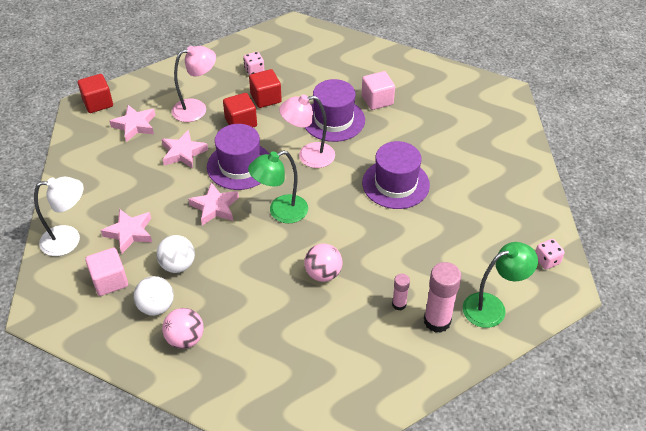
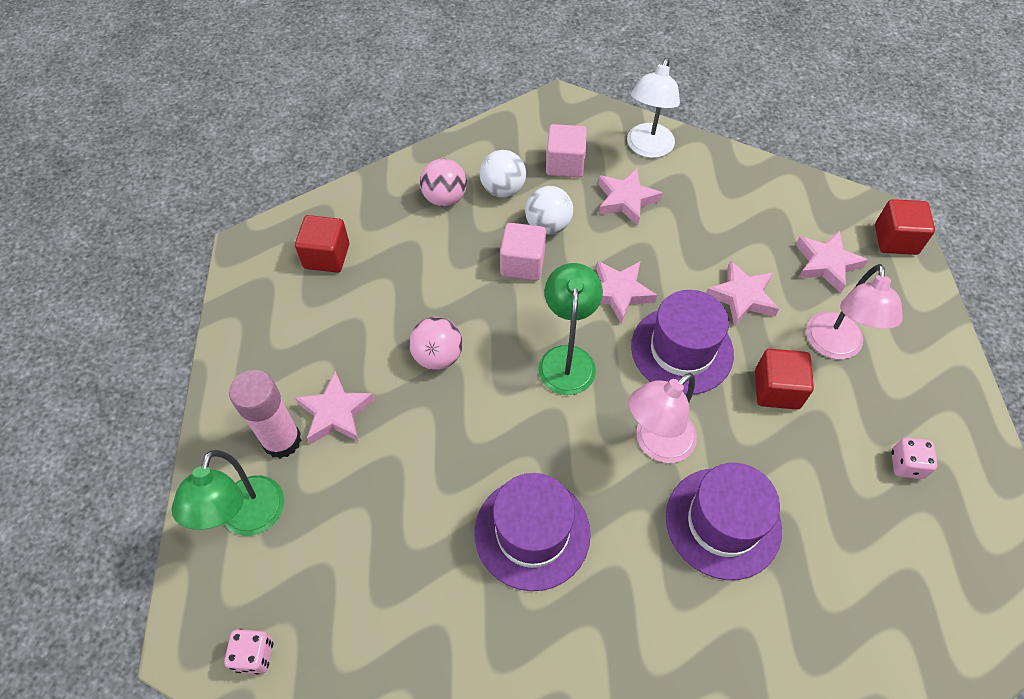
camera: 120 degrees right, 10 degrees up
(266, 98) = (822, 448): red cube -> red cube (326, 256)
(308, 156) = (656, 443): pink lamp -> pink lamp turned 150 degrees counterclockwise
(377, 100) = (743, 625): pink cube -> pink cube (522, 264)
(399, 304) = (335, 413): pink glue stick -> pink star

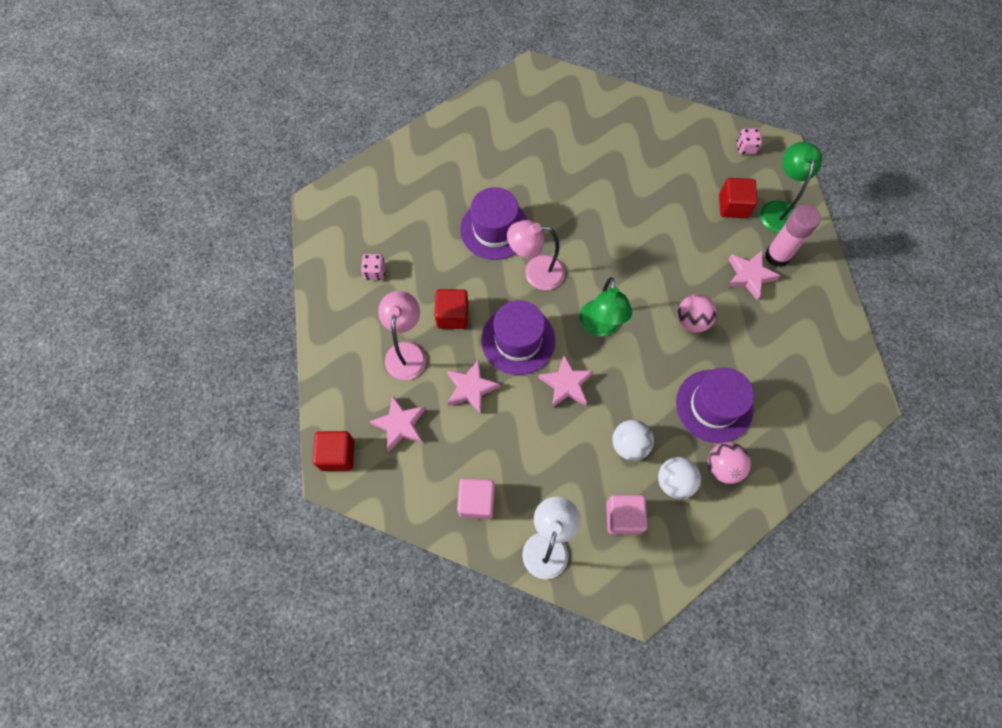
camera: 175 degrees right, 10 degrees up
(326, 256) = (802, 399): red cube -> red cube (733, 206)
(522, 264) = (644, 404): pink cube -> pink cube (476, 501)
(532, 533) = (608, 215): purple hat -> purple hat (714, 406)
(626, 200) = (565, 479): pink star -> none
(656, 443) = (535, 272): pink lamp -> pink lamp turned 135 degrees counterclockwise

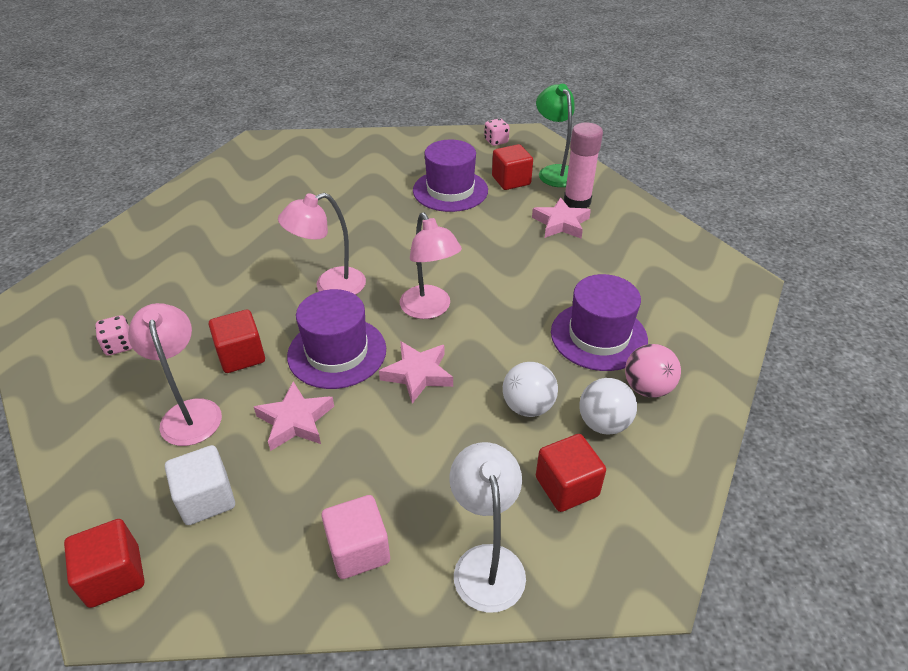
camera: 25 degrees left, 25 degrees down
(400, 425) = (206, 499): pink star -> white cube
(494, 229) = (264, 264): purple hat -> purple hat (450, 190)
(600, 327) = (430, 309): green lamp -> pink lamp
(623, 517) = (567, 486): pink cube -> red cube
(692, 321) = (527, 274): pink ball -> none

